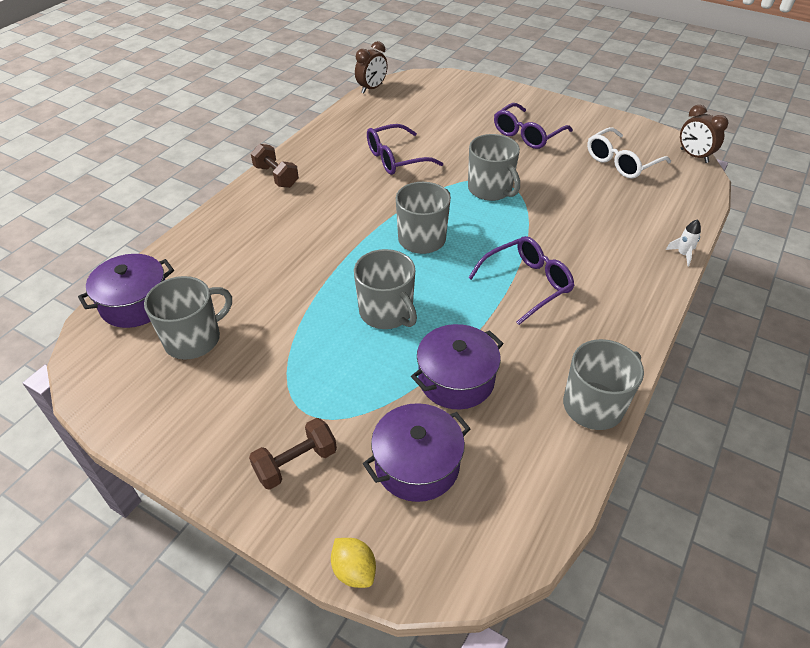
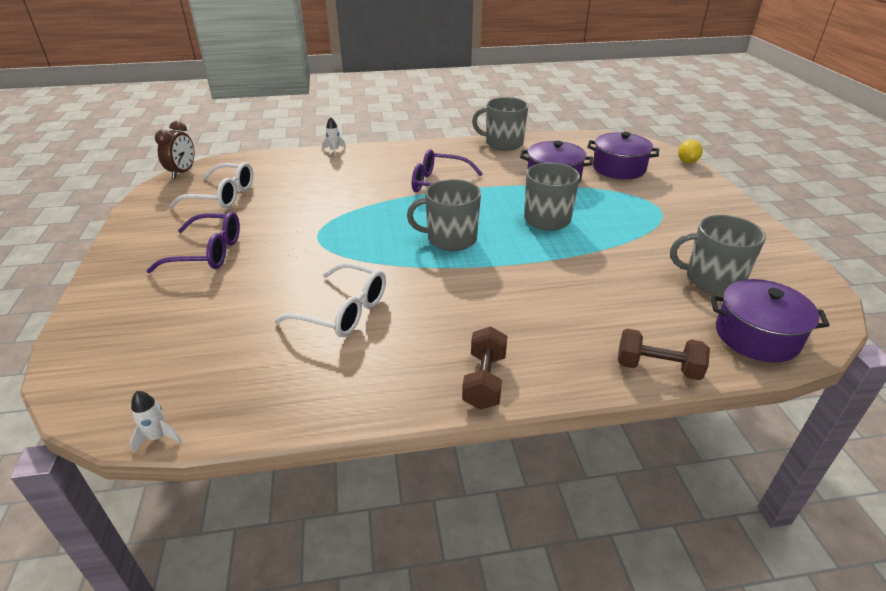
camera: 130 degrees left, 10 degrees down
(296, 463) = (685, 196): brown dumbbell -> brown dumbbell (657, 368)
(372, 88) = (158, 437): brown clock -> white rocket
(396, 158) = (343, 311): purple glasses -> white glasses
(490, 189) = (337, 236): grey mug -> none

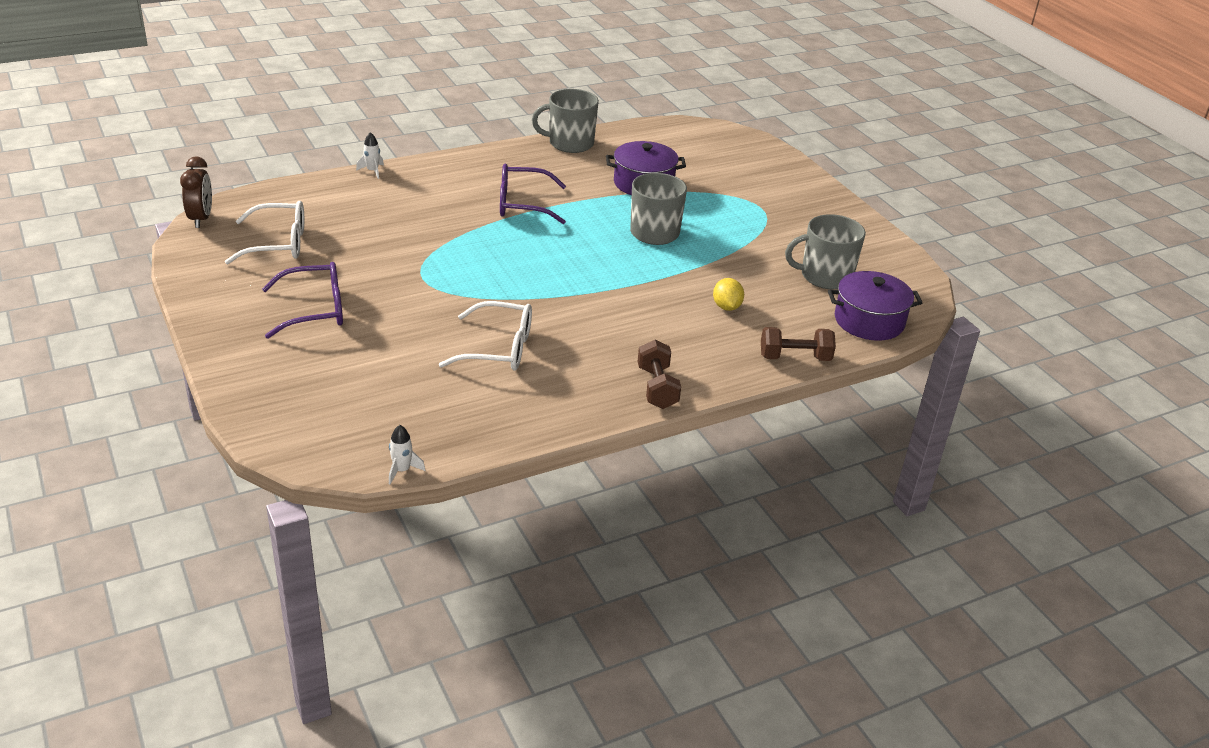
camera: 20 degrees left, 0 degrees up
(450, 239) = (565, 265): grey mug -> none
(619, 168) = (708, 165): purple pot -> none
(687, 162) = (777, 150): yellow lemon -> yellow lemon (726, 307)

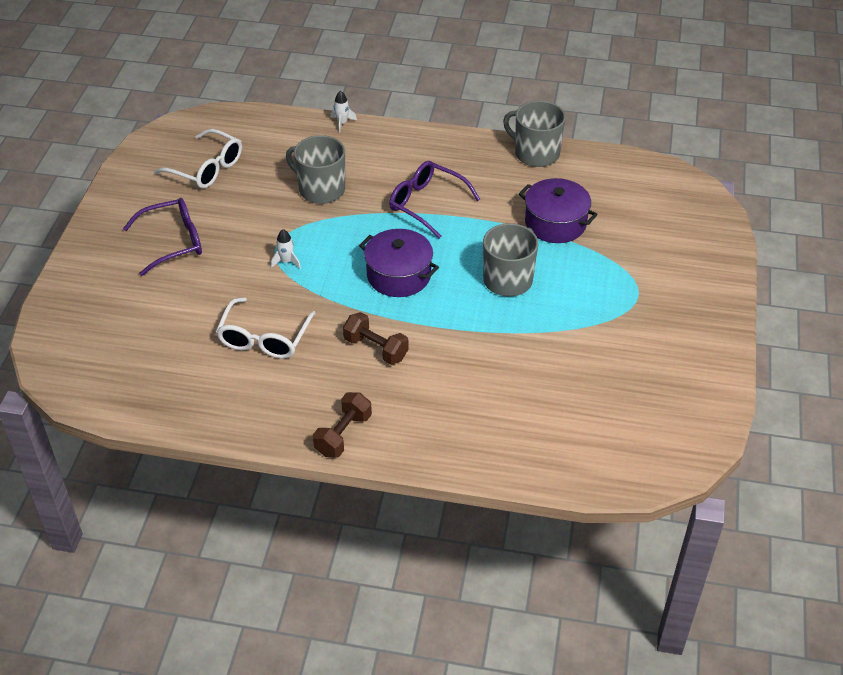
camera: 40 degrees right, 10 degrees up
(201, 219) = (178, 123): brown clock -> none
(315, 310) = (173, 242): purple glasses -> purple glasses turned 45 degrees counterclockwise
(402, 470) = (95, 411): white rocket -> white rocket (286, 262)
(499, 348) = (264, 338): white glasses -> white glasses turned 60 degrees clockwise
(726, 307) = (486, 385): yellow lemon -> none
(795, 357) = (489, 464): brown dumbbell -> brown dumbbell (376, 348)
(825, 276) = (613, 395): grey mug -> grey mug (320, 189)
(869, 321) = (600, 461): purple pot -> purple pot (399, 275)

